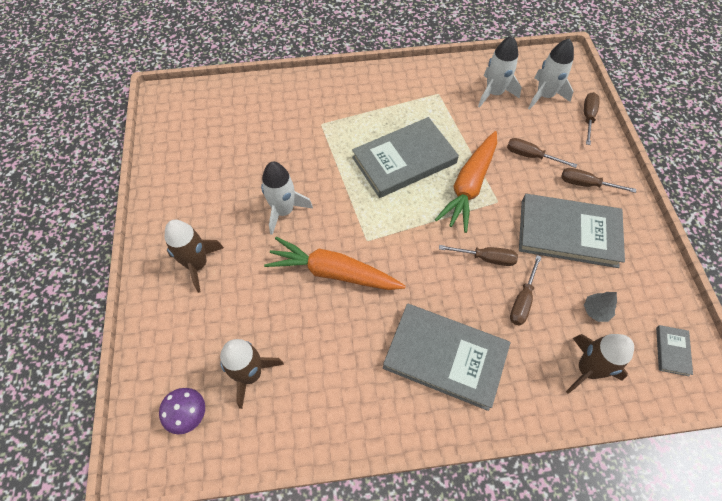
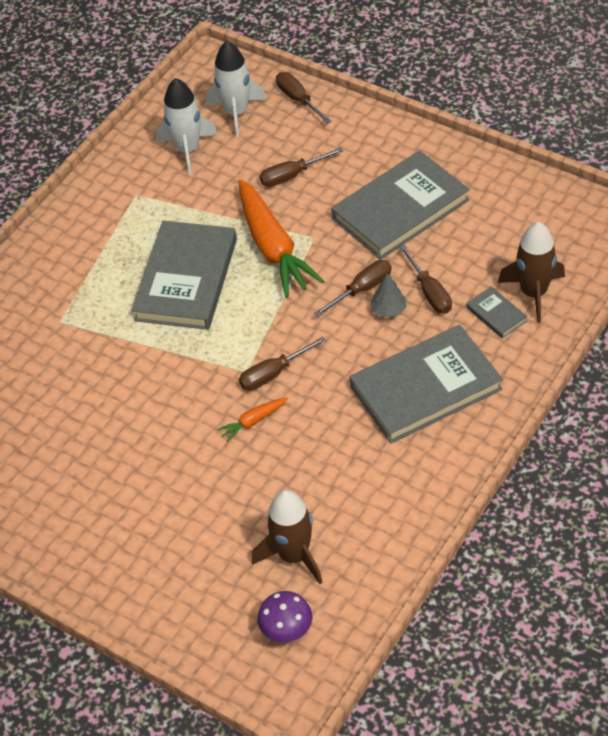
camera: 45 degrees left, 10 degrees down
(197, 264) = (122, 536): brown rocket -> none
(283, 211) = (137, 421): white rocket -> none
(333, 272) = (253, 421): orange carrot -> orange carrot, size x0.43
(586, 184) = (366, 158): brown screwdriver -> brown screwdriver (273, 374)
(596, 310) = (490, 247): grey tree -> grey tree (388, 310)
(672, 351) = (573, 223): grey book -> grey book (496, 314)

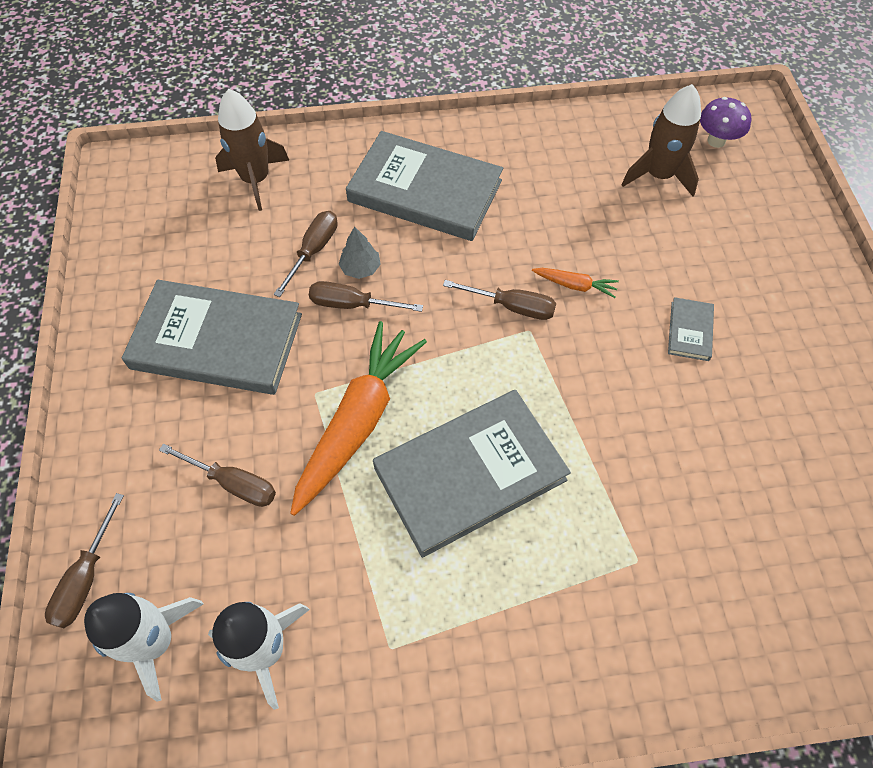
camera: 135 degrees left, 10 degrees up
(496, 314) = (302, 190): grey book -> grey book (689, 331)

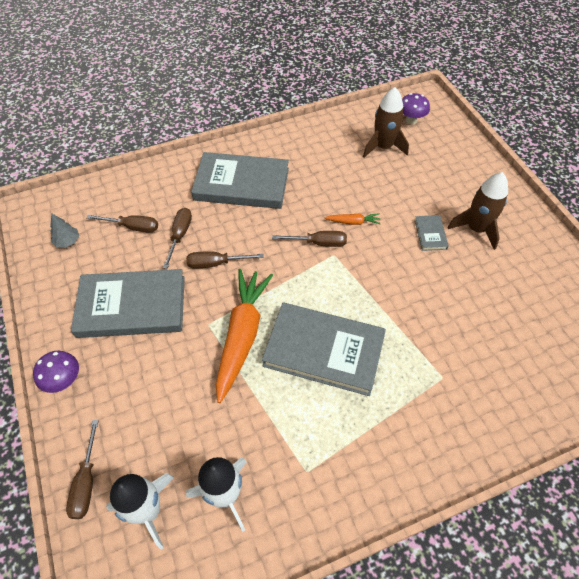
camera: 15 degrees left, 5 degrees down
(97, 427) = (64, 381): none -> purple mushroom
(233, 483) = (171, 394): brown screwdriver -> brown screwdriver (132, 227)
(255, 179) = (127, 199): brown rocket -> brown rocket (476, 229)
(360, 268) = (214, 240): grey tree -> grey tree (67, 241)
(470, 474) = (324, 351): grey book -> grey book turned 60 degrees clockwise

